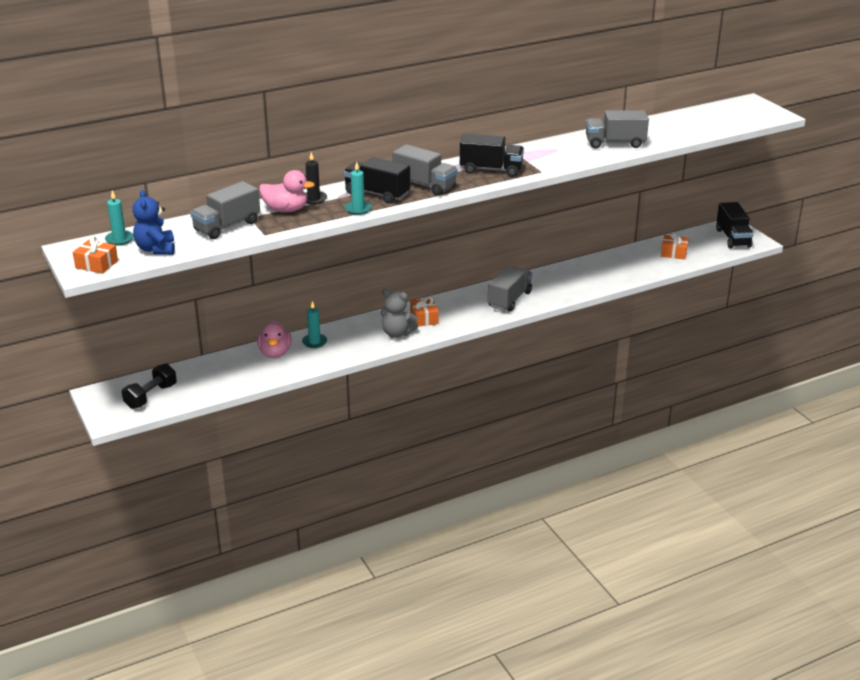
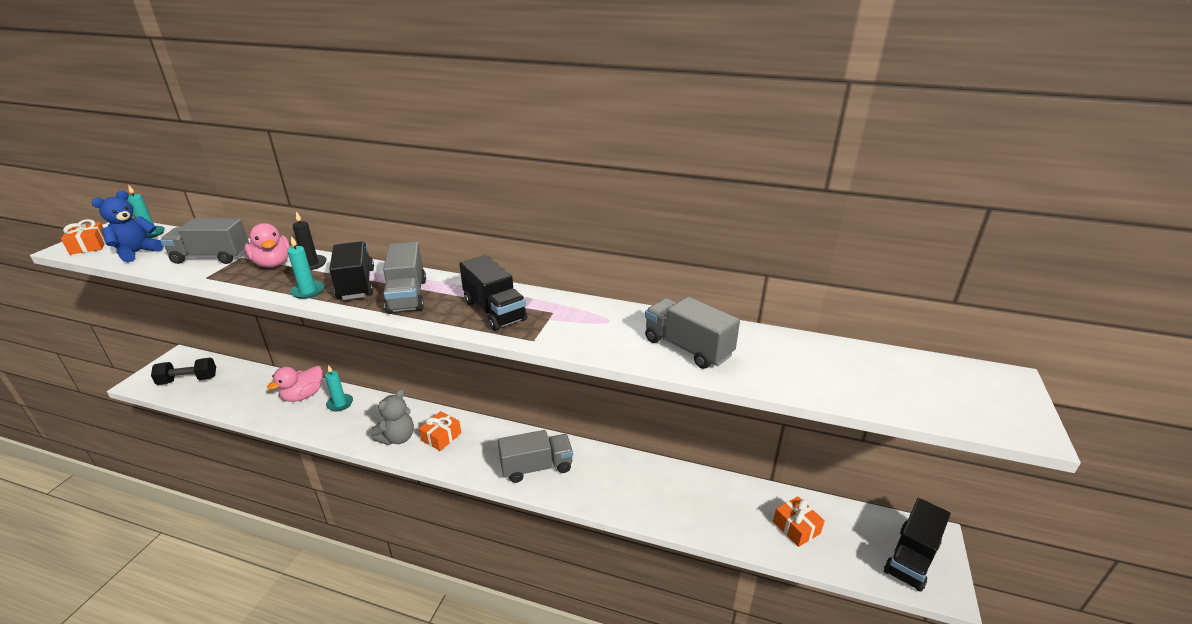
camera: 45 degrees right, 0 degrees up
(397, 333) = (397, 438): grey teddy bear -> grey teddy bear turned 120 degrees counterclockwise

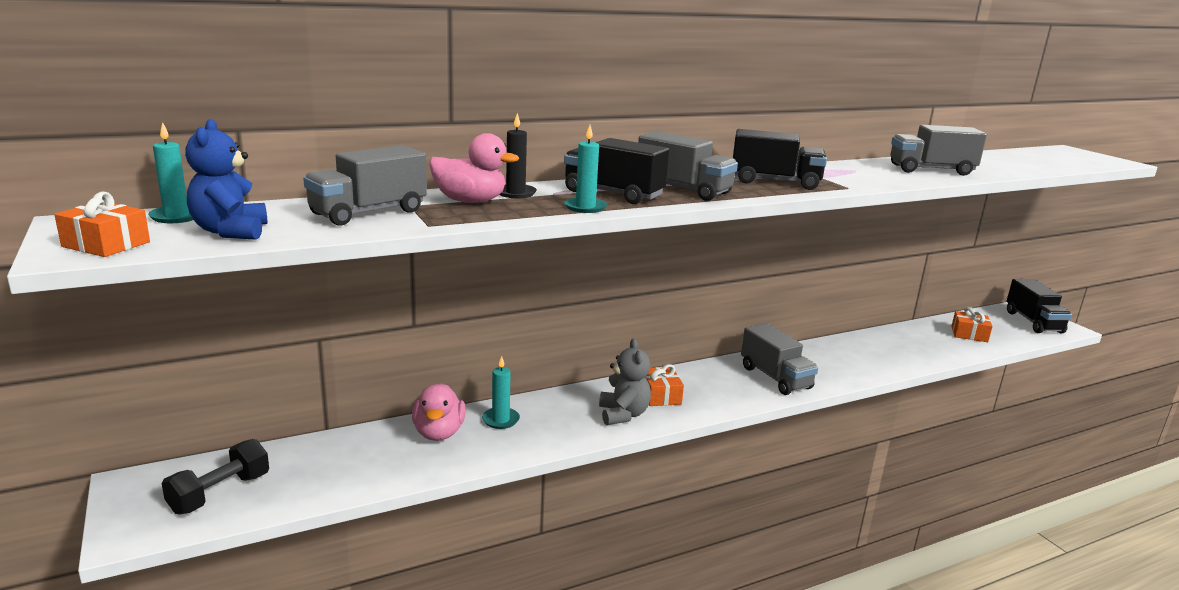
camera: 45 degrees left, 10 degrees down
(536, 467) = (775, 378): grey truck -> grey truck turned 120 degrees clockwise

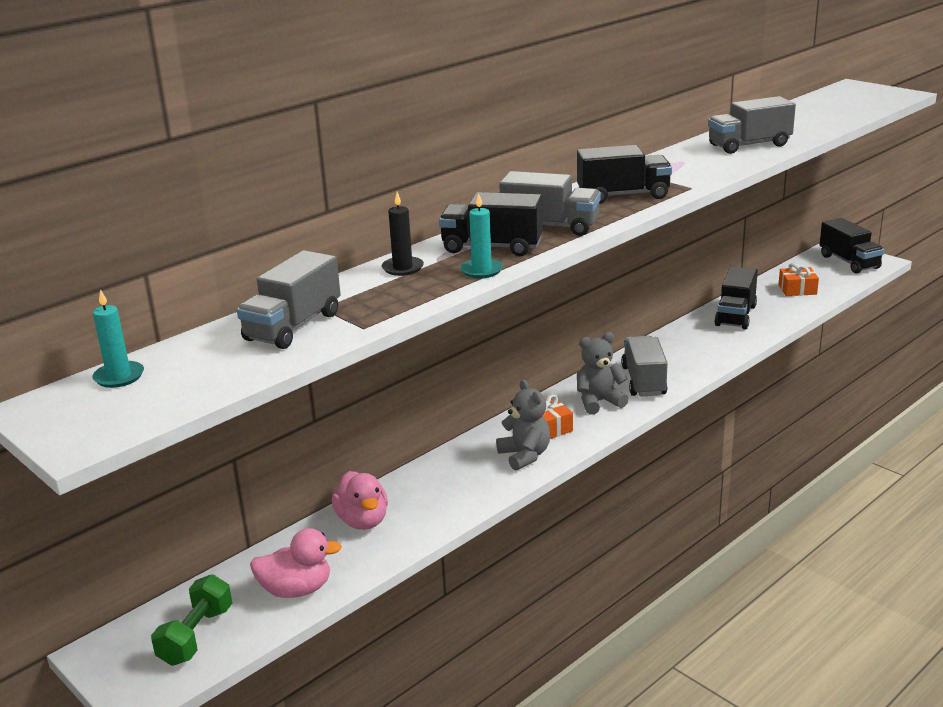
camera: 15 degrees left, 5 degrees up
(106, 244) = (98, 424): orange gift -> none
(220, 493) = (196, 636): black dumbbell -> green dumbbell
(230, 232) = (194, 381): blue teddy bear -> none
(470, 201) = (371, 289): pink duck -> pink duck (296, 590)
(500, 420) = (413, 492): turquoise candle -> none
(721, 385) = (599, 402): none -> grey teddy bear
(775, 378) = (643, 381): grey truck -> grey truck turned 135 degrees counterclockwise
(895, 343) = (735, 315): none -> black truck

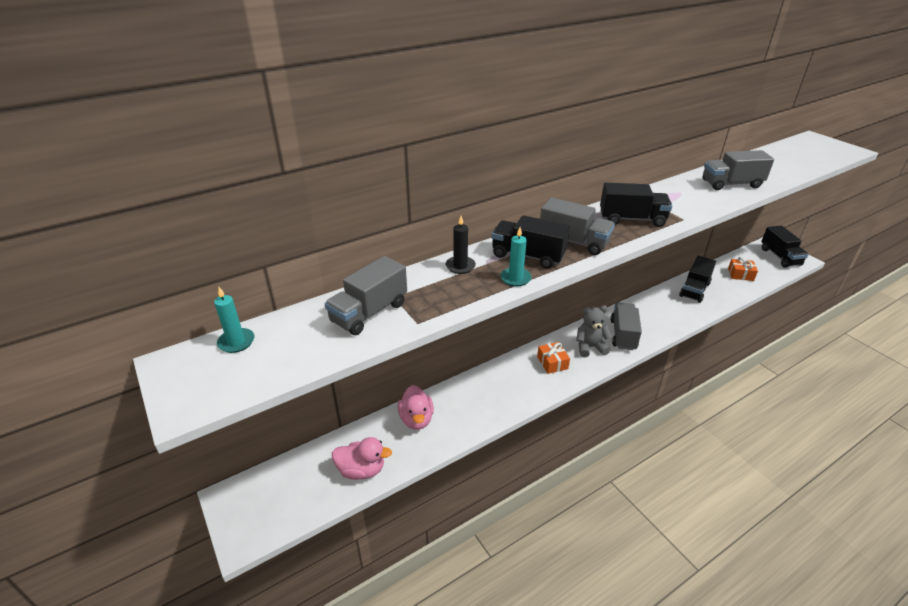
camera: 10 degrees right, 10 degrees up
(196, 636) = (290, 496): green dumbbell -> none
(525, 456) = (532, 384): grey teddy bear -> none

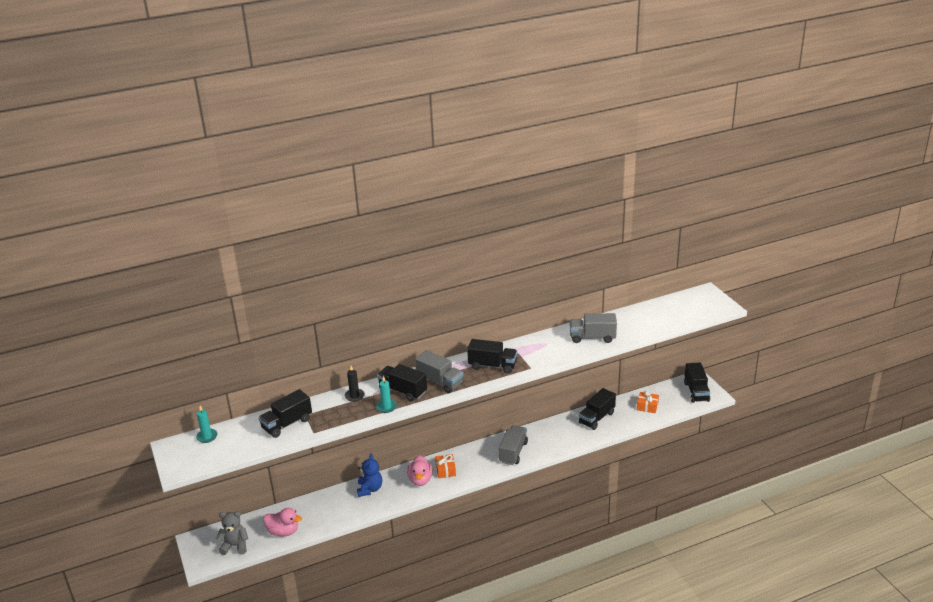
camera: 10 degrees right, 5 degrees down
(369, 312) = (287, 424): grey truck -> black truck
(416, 419) = (329, 502): pink duck -> pink duck (420, 480)
(465, 395) = (370, 489): none -> blue teddy bear
(590, 347) = (481, 460): grey teddy bear -> grey teddy bear (235, 546)

